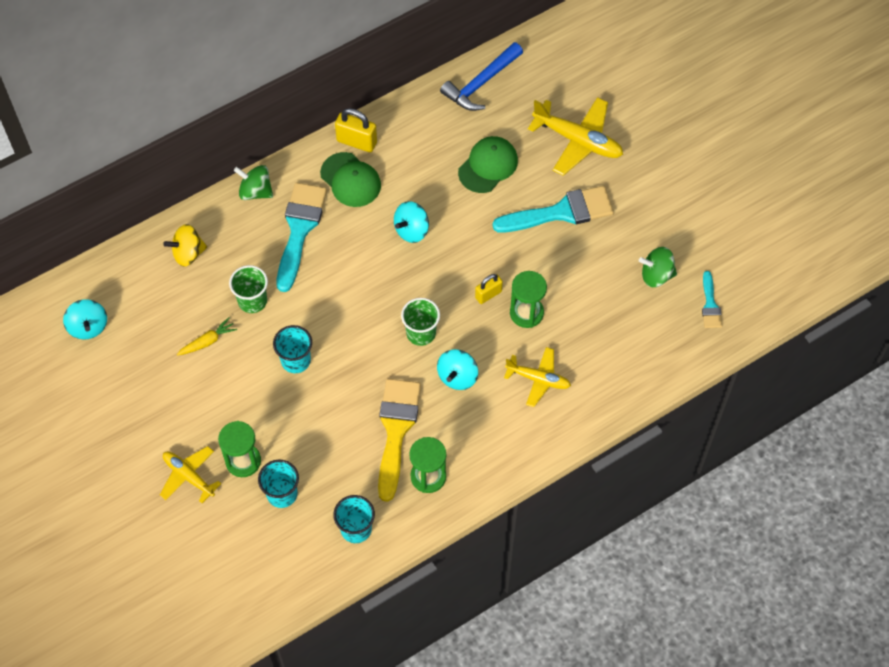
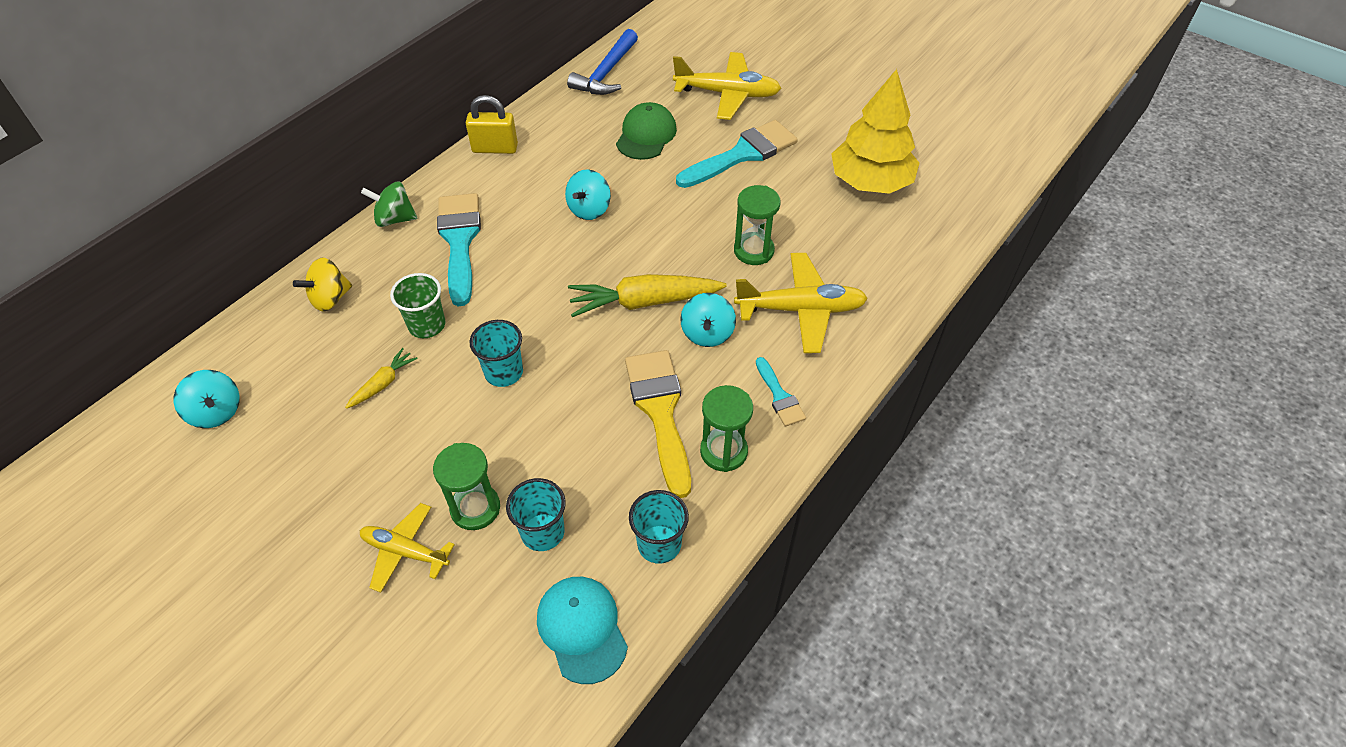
camera: 20 degrees left, 10 degrees down
(284, 568) = (582, 629): none -> turquoise cap
(350, 180) = (501, 182): green cap -> none
(421, 333) = (644, 302): green cup -> yellow carrot
(488, 294) = (703, 245): yellow padlock -> none
(538, 379) = (800, 310): yellow plane -> yellow plane, size x1.58
(656, 275) = (870, 181): green spinning top -> yellow tree
(710, 305) = (940, 192): turquoise brush -> turquoise brush (779, 396)

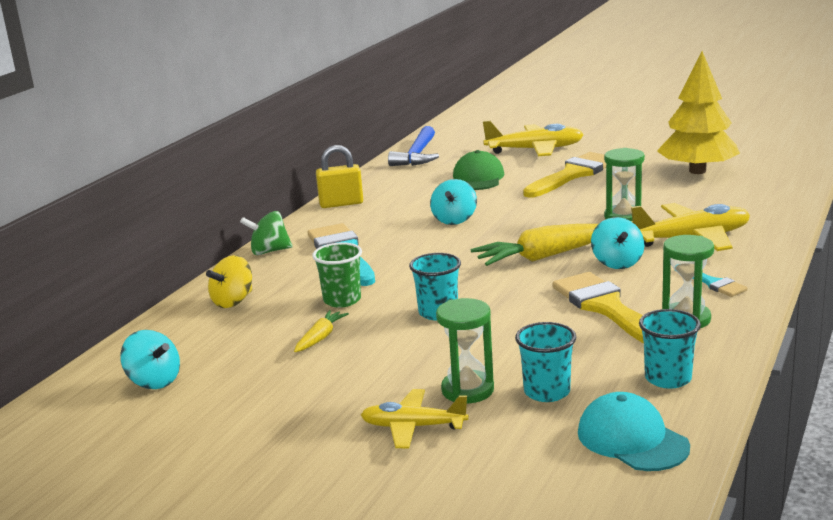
camera: 10 degrees left, 30 degrees down
(742, 154) = (573, 174): turquoise brush -> yellow brush

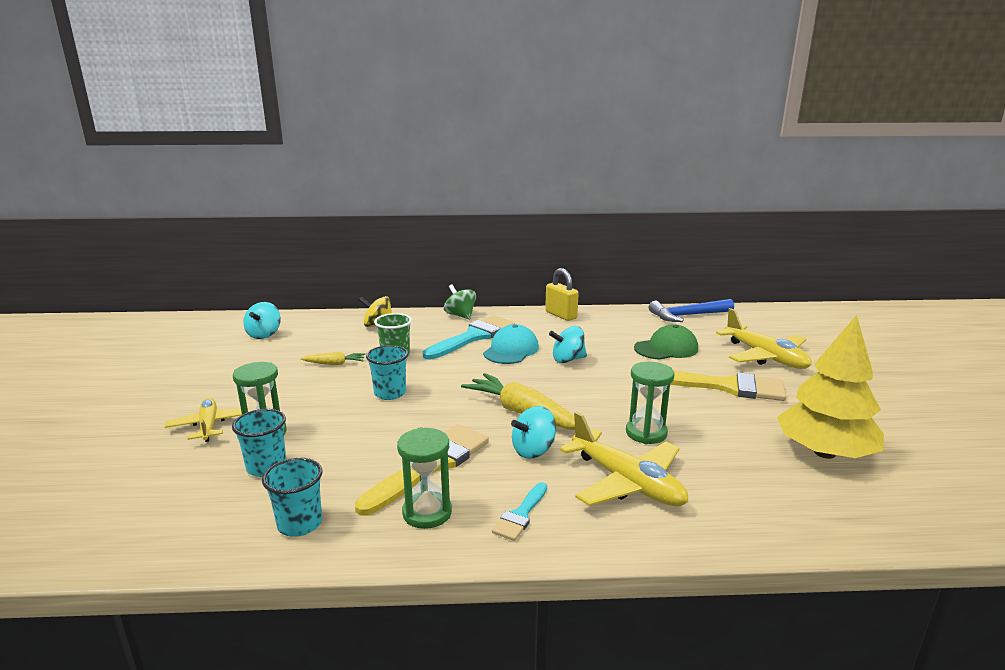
camera: 60 degrees right, 0 degrees up
(632, 439) = (187, 524): turquoise cap -> turquoise cap (511, 350)

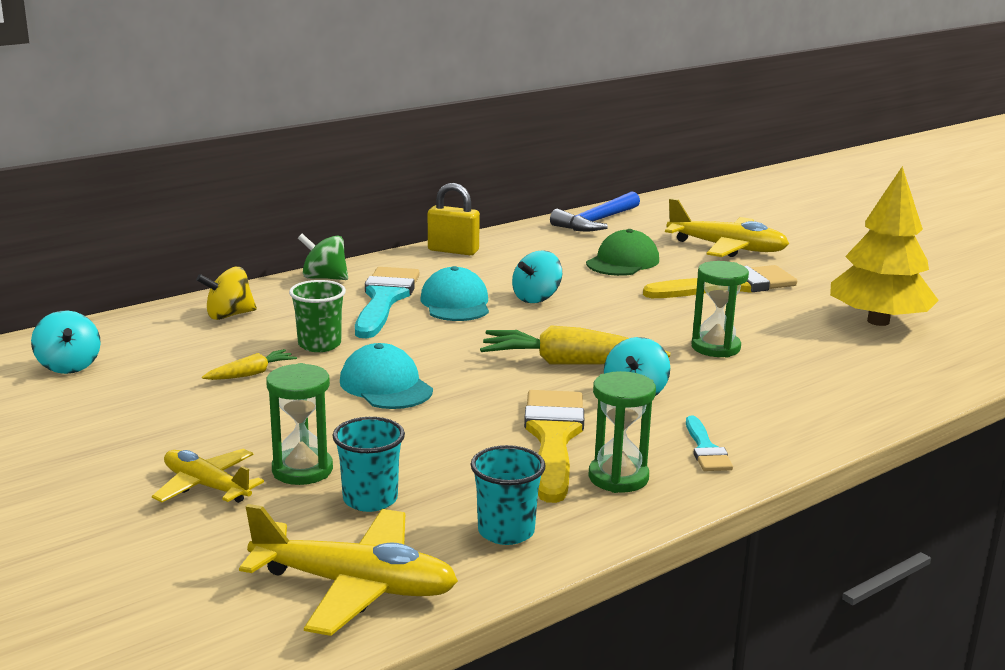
camera: 35 degrees left, 0 degrees up
(390, 393) = (386, 386): turquoise cup -> turquoise cap
(626, 482) = (757, 394): yellow plane -> yellow plane (355, 586)

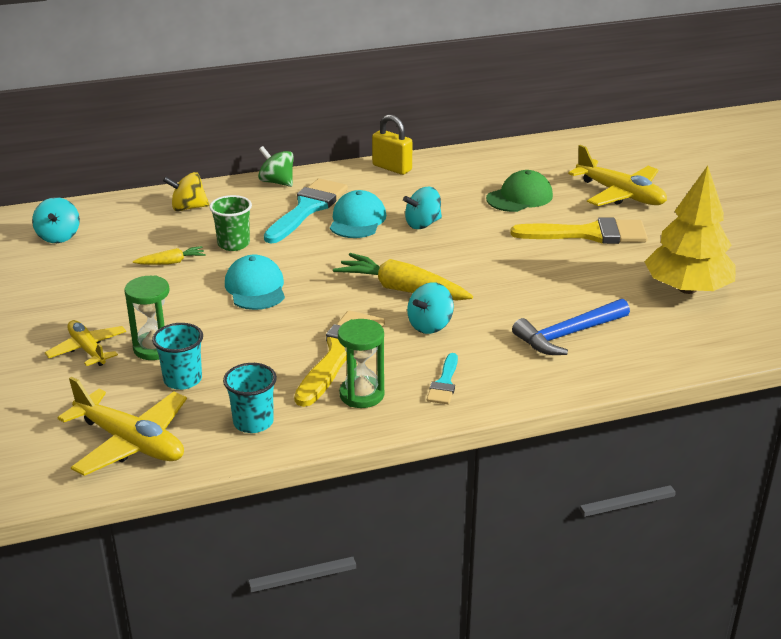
camera: 20 degrees right, 10 degrees up
(596, 221) = (530, 152): blue hammer -> blue hammer (568, 335)
(715, 347) = (527, 293): green hourglass -> none

